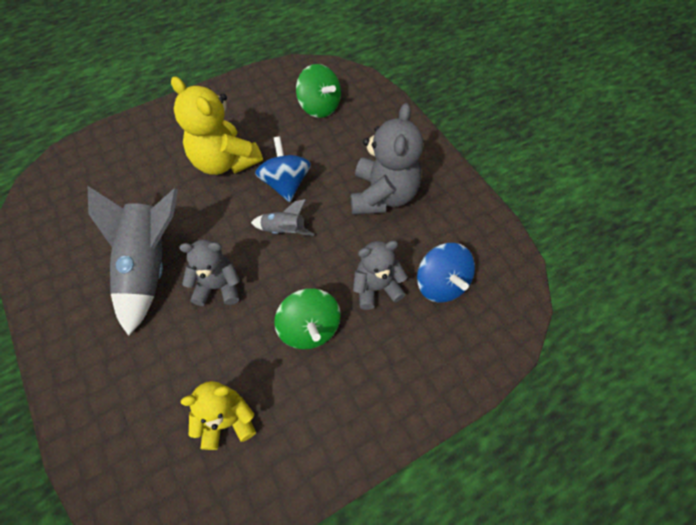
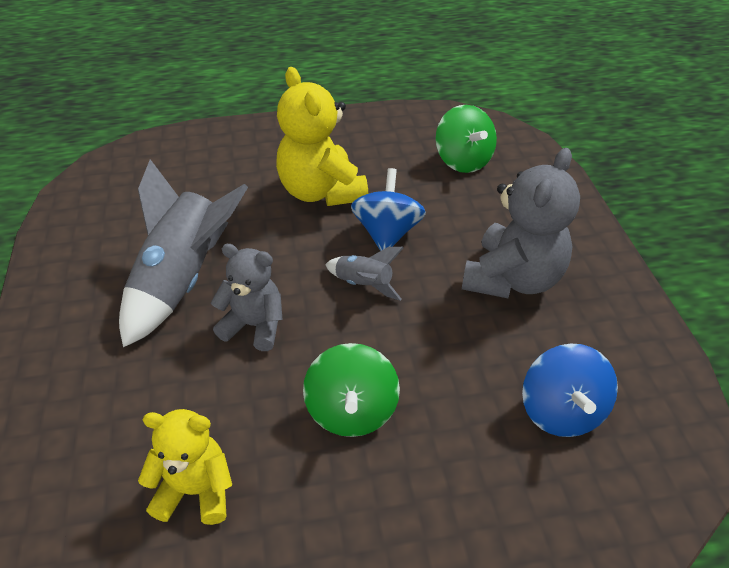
camera: 20 degrees right, 15 degrees down
(376, 288) = (463, 388): grey teddy bear -> none

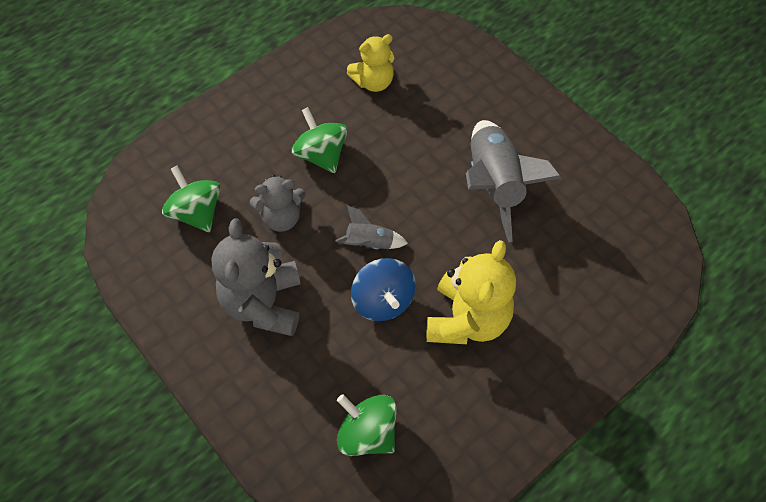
camera: 150 degrees right, 15 degrees up
(254, 325) = (419, 177): grey teddy bear -> grey teddy bear (281, 217)
(321, 192) = (467, 319): yellow teddy bear -> yellow teddy bear turned 75 degrees clockwise
(561, 411) = (196, 213): blue spinning top -> green spinning top

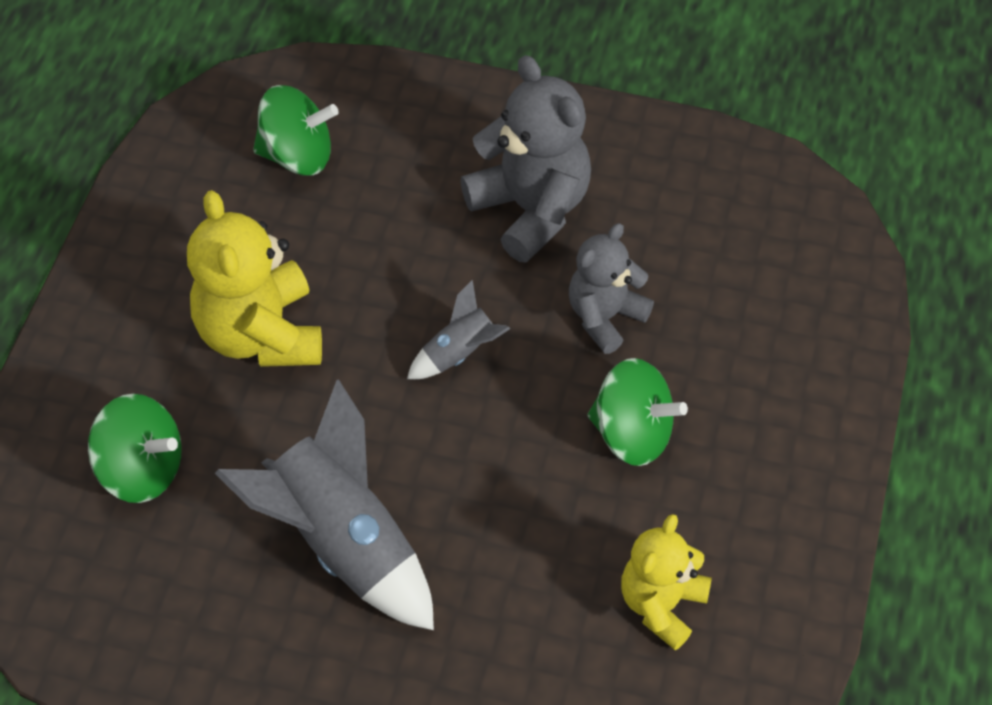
camera: 145 degrees right, 5 degrees down
(196, 213) = (719, 259): green spinning top -> green spinning top (141, 470)
(383, 301) = (386, 295): blue spinning top -> none

